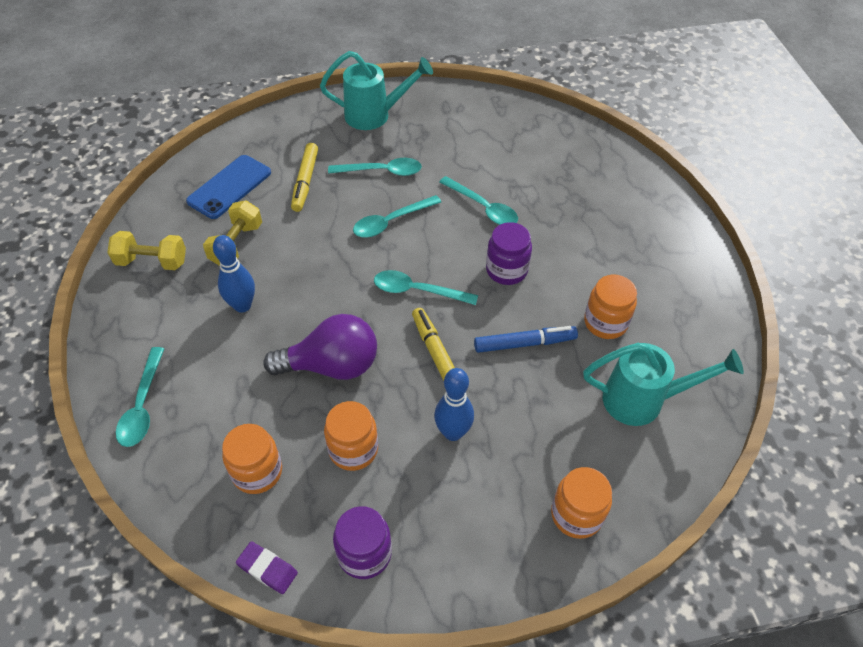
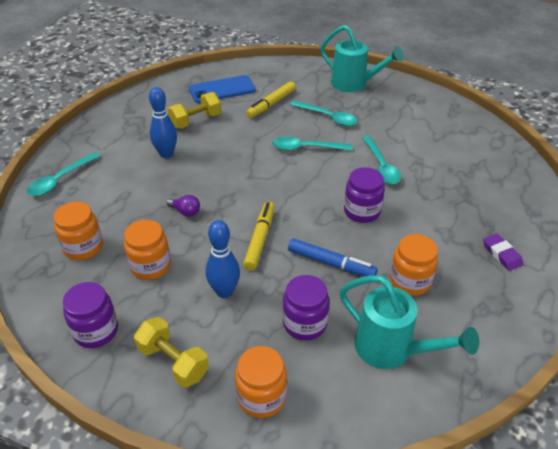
camera: 35 degrees right, 10 degrees down
(152, 261) = (140, 110): yellow dumbbell -> yellow dumbbell (173, 362)
(267, 569) = (34, 304): purple eraser -> purple eraser (501, 254)
(332, 365) = (186, 212): purple light bulb -> purple light bulb, size x0.43
(417, 291) = (284, 195): turquoise spoon -> none
(553, 420) = (305, 324): none -> purple jar

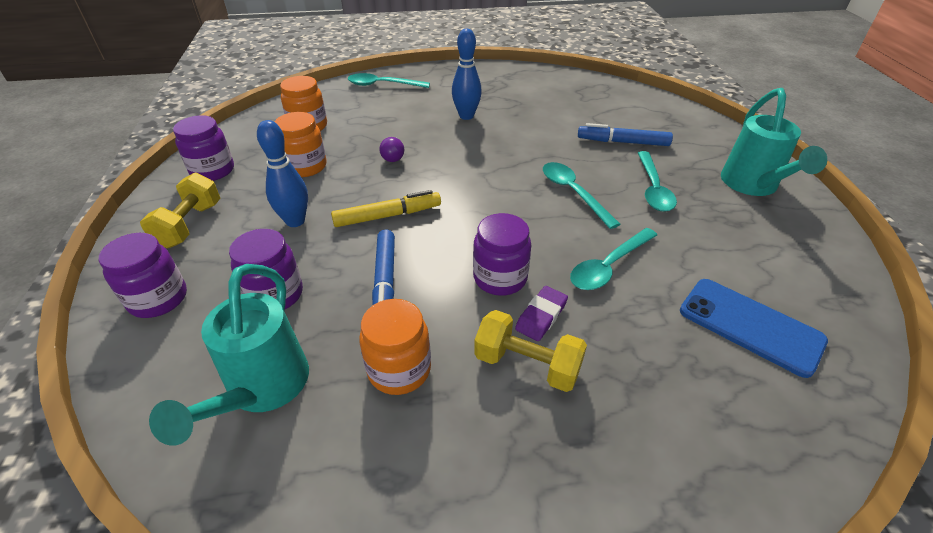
camera: 60 degrees right, 0 degrees up
(196, 121) = (535, 111): yellow dumbbell -> yellow dumbbell (527, 365)
(222, 89) = (605, 106): blue phone -> blue phone (750, 325)
(261, 397) = (158, 299): orange jar -> purple jar
(271, 104) = (622, 142): yellow marker -> blue marker
(501, 254) = (536, 475): purple eraser -> purple eraser (541, 316)

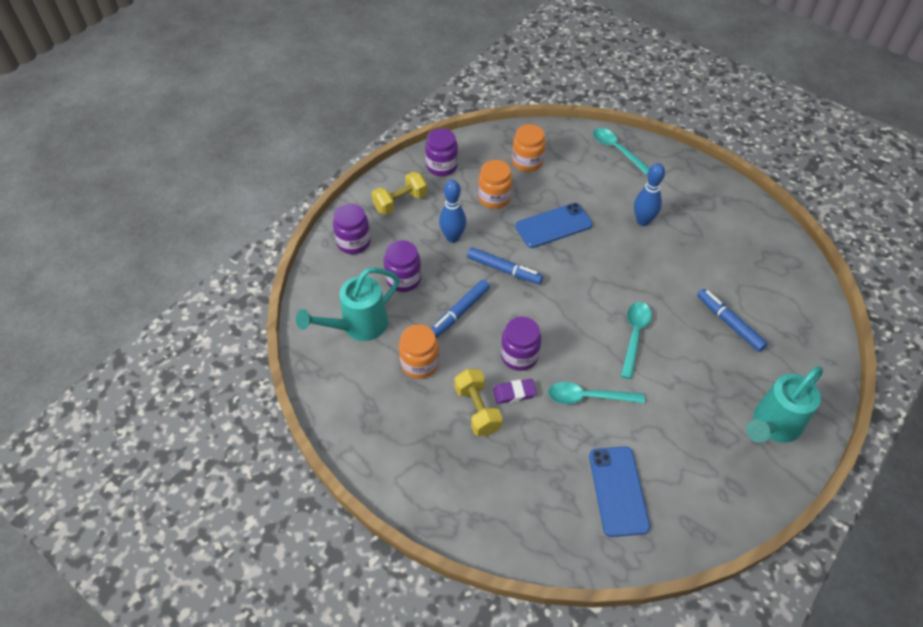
camera: 45 degrees right, 10 degrees up
(388, 216) = (504, 270): yellow marker -> blue marker
(393, 157) = (553, 226): purple light bulb -> blue phone
(653, 188) = (694, 373): turquoise spoon -> none

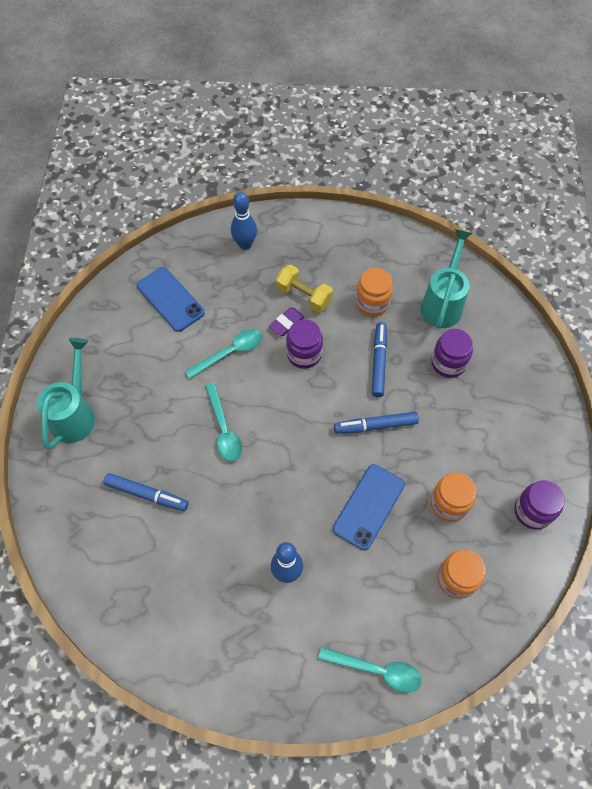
camera: 145 degrees right, 10 degrees up
(353, 242) = (521, 371): purple jar -> none
(400, 202) = (527, 439): yellow dumbbell -> none
(452, 237) = (446, 431): blue bowling pin -> blue bowling pin (245, 244)

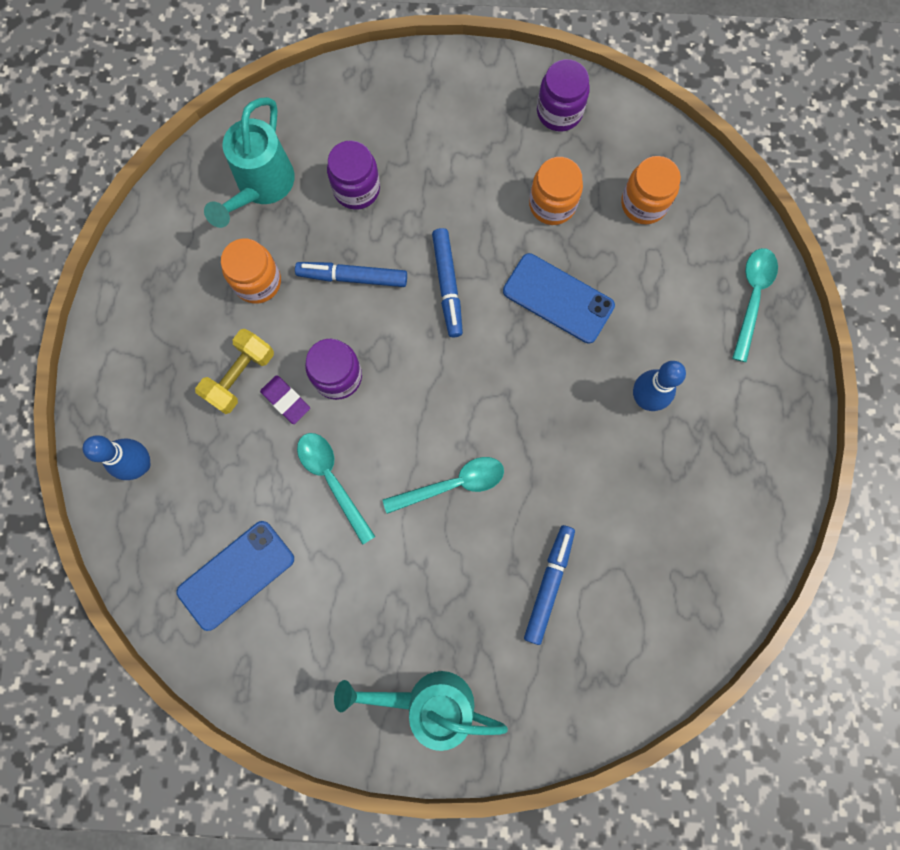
camera: 90 degrees left, 15 degrees up
(443, 303) = (261, 188): turquoise watering can -> turquoise watering can turned 90 degrees counterclockwise

